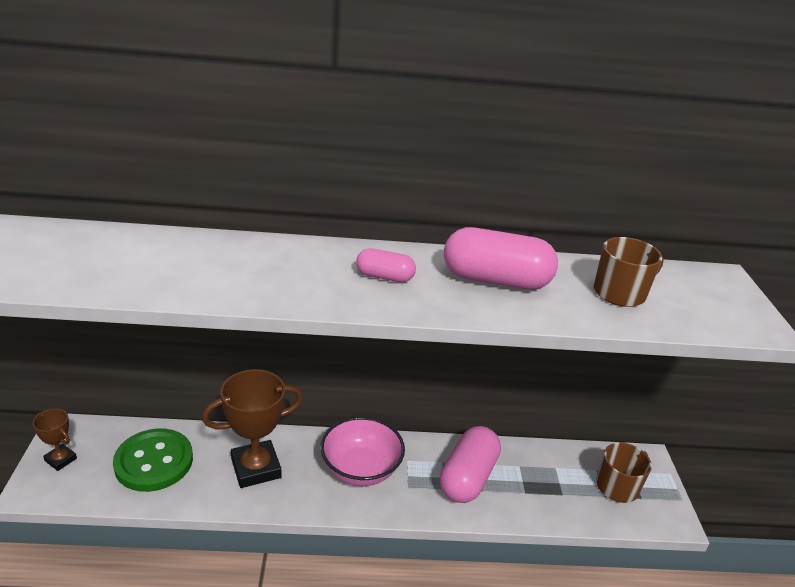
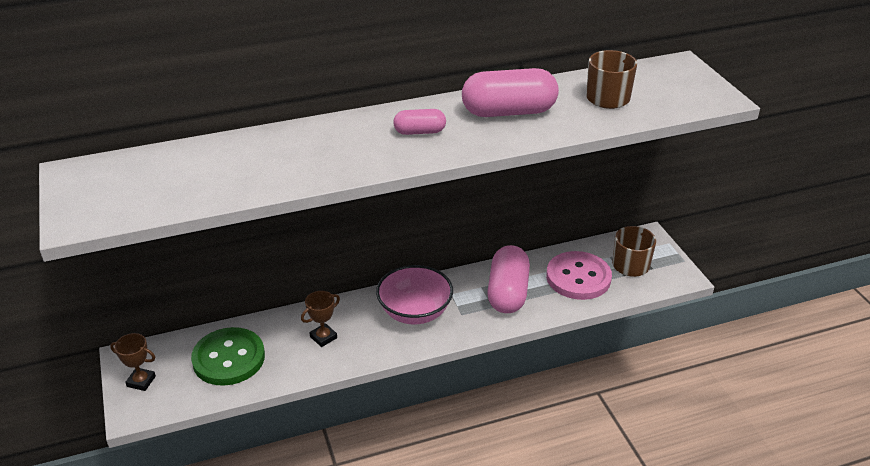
camera: 15 degrees left, 5 degrees up
(256, 468) = (323, 337): brown trophy -> brown trophy, size x0.52
(552, 483) = (578, 277): none -> pink button

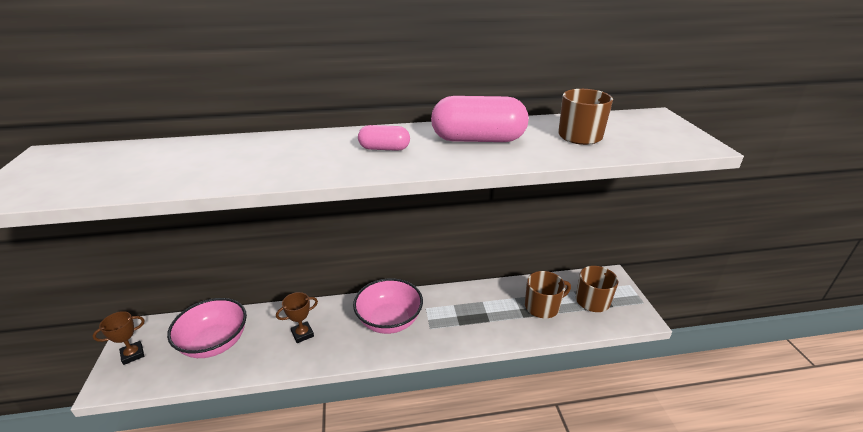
camera: 10 degrees right, 5 degrees down
(141, 381) = (133, 354): brown trophy -> brown trophy turned 60 degrees counterclockwise
(229, 358) = (215, 343): green button -> pink bowl
(507, 293) = (476, 313): pink capsule -> none
(578, 277) = (542, 307): pink button -> brown mug

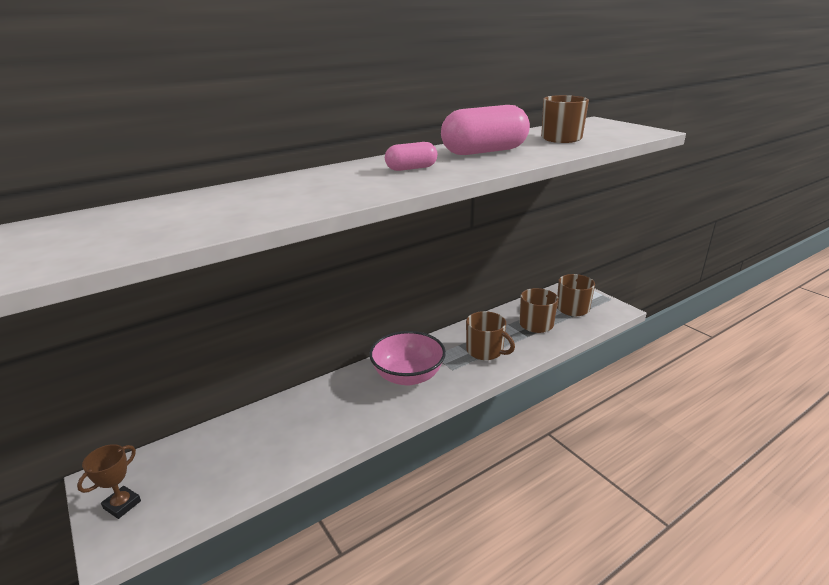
camera: 25 degrees left, 5 degrees down
(215, 343) = (226, 457): pink bowl -> none
(302, 334) = (325, 415): brown trophy -> none
(472, 319) = (485, 351): none -> brown mug

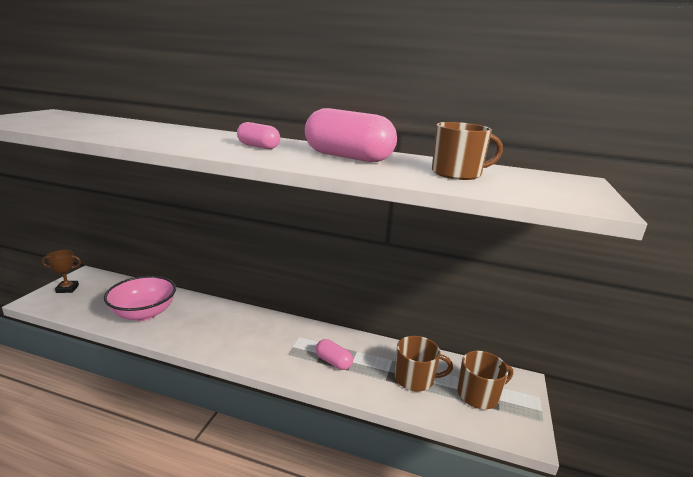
camera: 50 degrees right, 5 degrees down
(408, 376) = (259, 335): pink bowl -> pink bowl (144, 313)
(485, 351) = (333, 362): brown mug -> pink capsule

